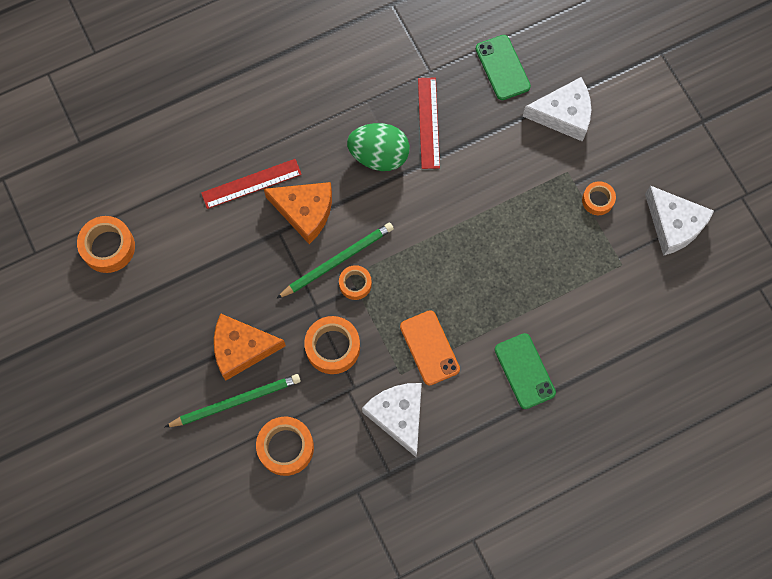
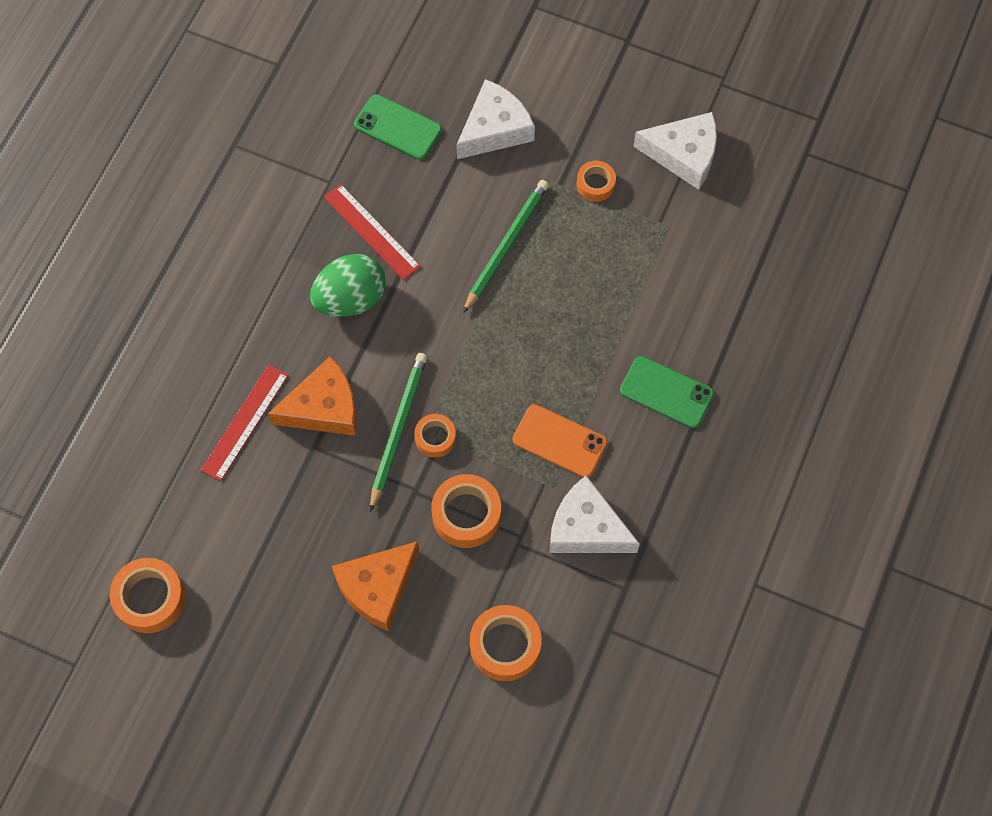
camera: 40 degrees left, 5 degrees down
(236, 401) = (417, 642): green pencil -> green pencil (506, 245)

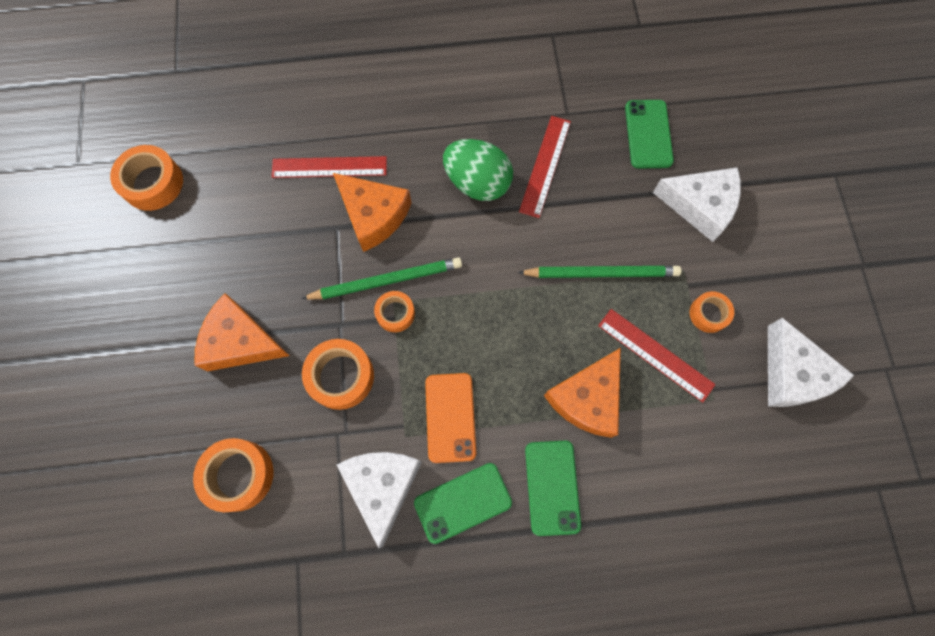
camera: 60 degrees right, 5 degrees up
(605, 247) = (655, 355): none -> red ruler
(609, 322) = (587, 398): none -> orange cheese
(638, 469) = (463, 502): none -> green phone

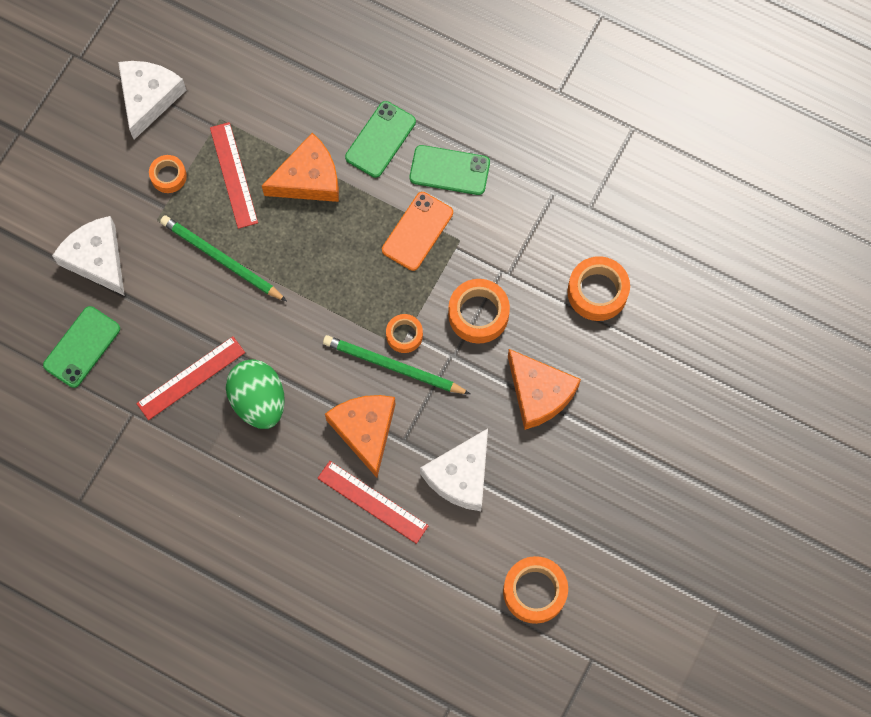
camera: 145 degrees left, 0 degrees up
(382, 486) = (498, 217): white cheese -> white cheese (461, 476)

